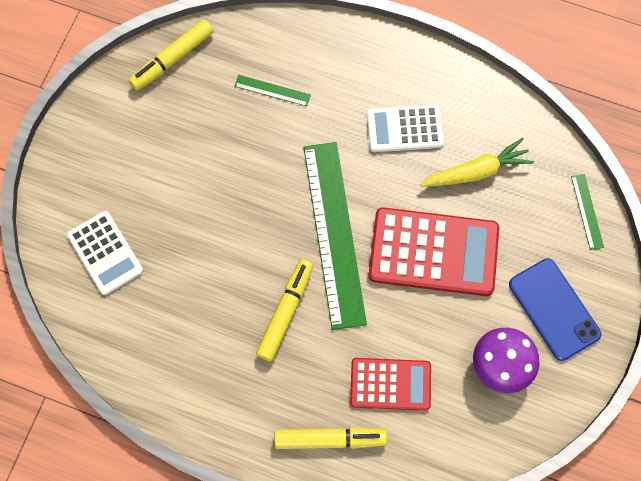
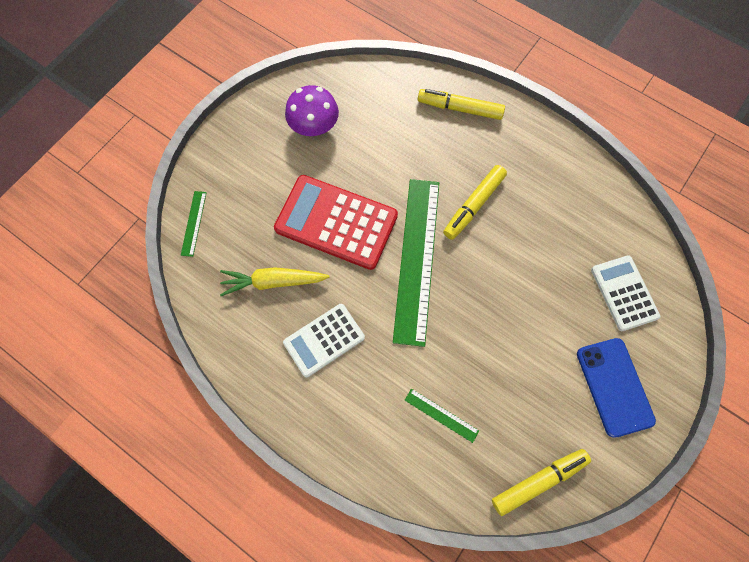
camera: 165 degrees left, 0 degrees up
(390, 384) = (403, 134): red calculator -> none
(404, 128) = (324, 340): white calculator -> white calculator turned 135 degrees clockwise
(554, 309) = (256, 155): blue phone -> blue phone (614, 386)

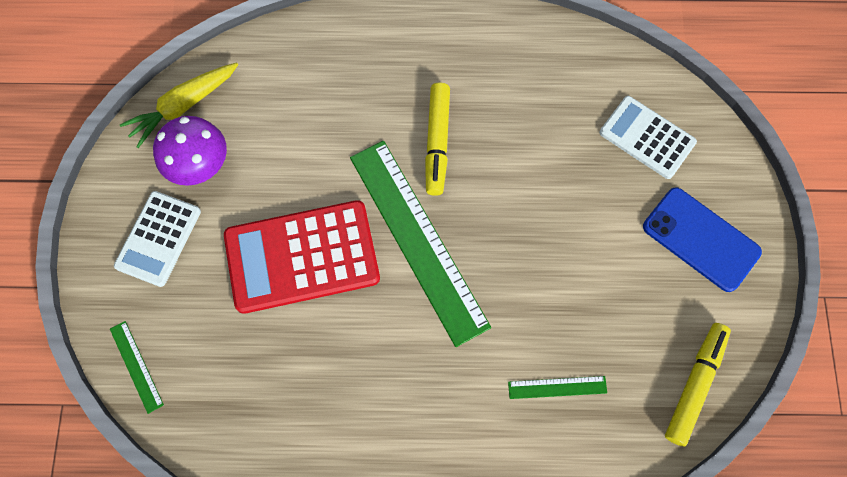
camera: 35 degrees left, 0 degrees up
(273, 282) = (279, 370): yellow carrot -> yellow carrot (184, 106)
(324, 340) = (380, 395): white calculator -> white calculator (158, 238)
(459, 108) = (349, 44): yellow marker -> none

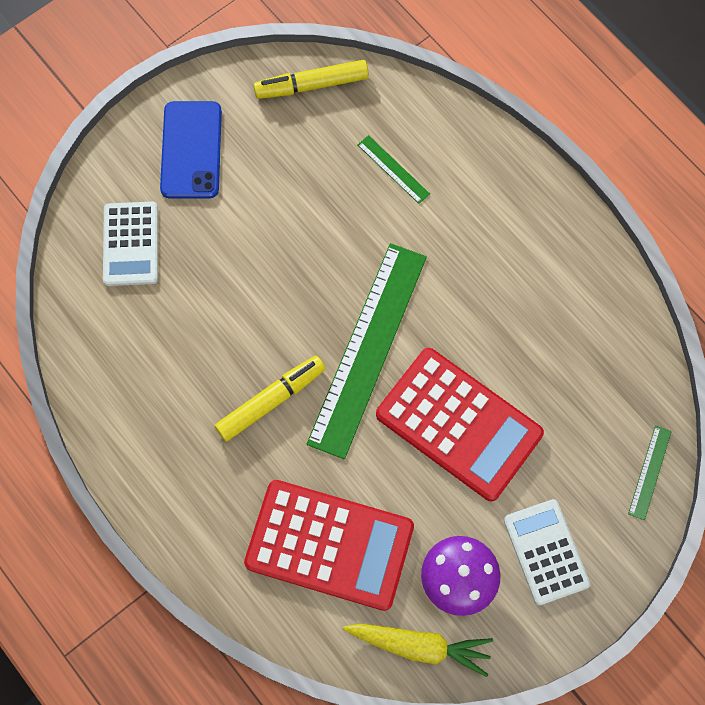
camera: 130 degrees left, 0 degrees up
(158, 238) = (546, 552): white calculator -> white calculator turned 90 degrees counterclockwise
(300, 103) = (329, 545): none -> red calculator

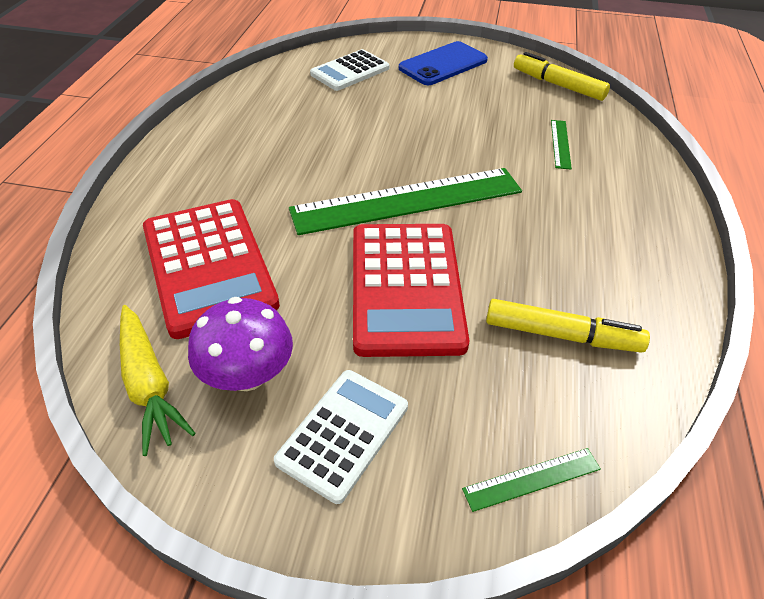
camera: 50 degrees right, 25 degrees down
(271, 401) = (306, 175): yellow marker -> yellow marker (561, 335)

